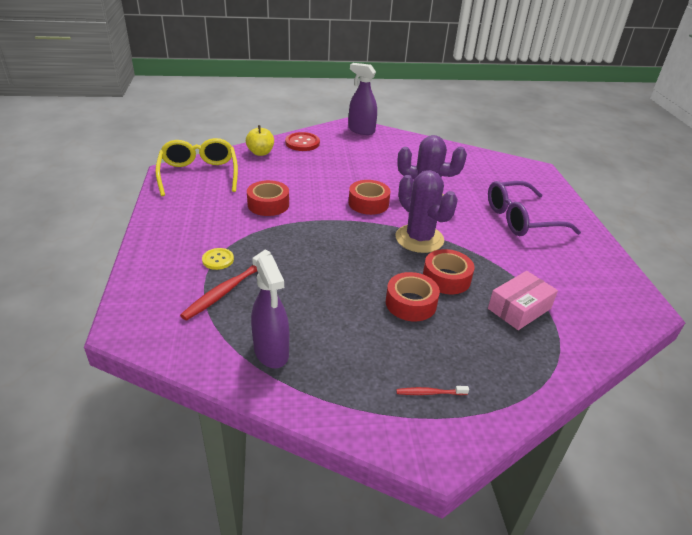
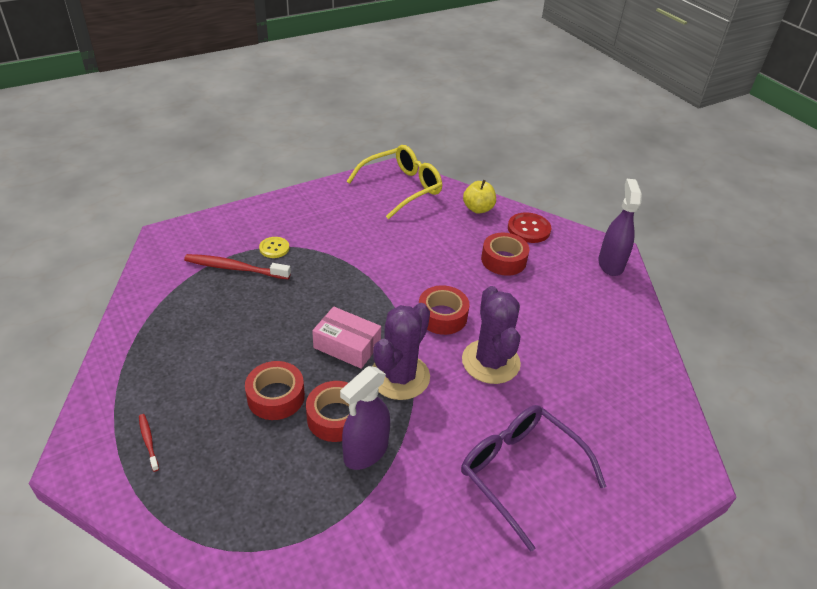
camera: 65 degrees right, 5 degrees up
(268, 204) = (383, 247): red tape -> red tape (503, 260)
(271, 352) = (167, 321): purple spray bottle -> purple spray bottle (365, 452)
(519, 308) = (313, 498): pink box -> pink box (347, 345)

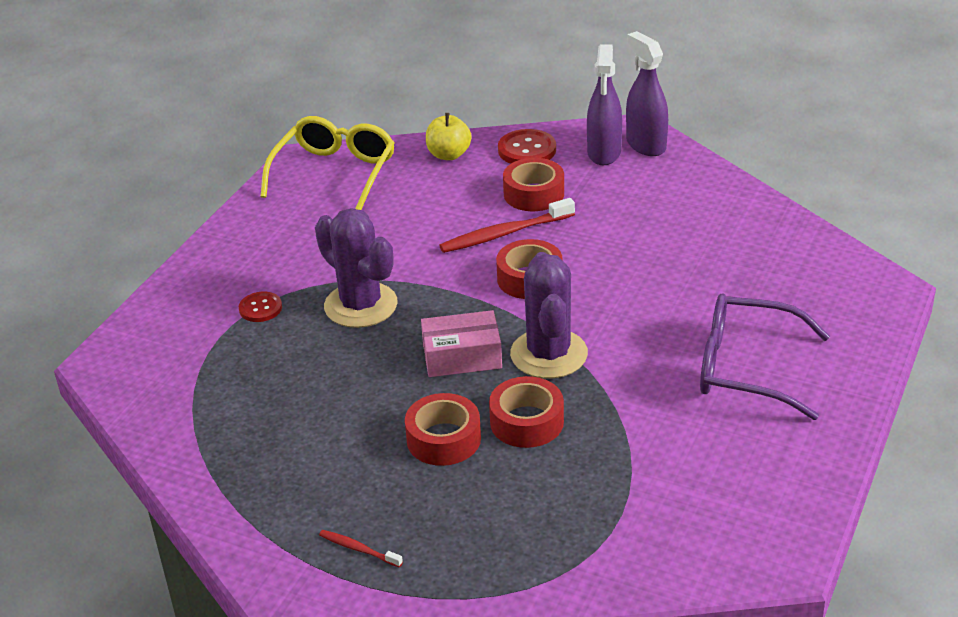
camera: 30 degrees left, 5 degrees down
(235, 268) = (239, 351): red toothbrush -> red toothbrush (504, 234)
(274, 248) = (260, 308): yellow button -> red button
(365, 452) = (589, 432): purple spray bottle -> purple spray bottle (604, 153)
(490, 362) = (623, 294): purple cactus -> purple cactus (361, 305)

